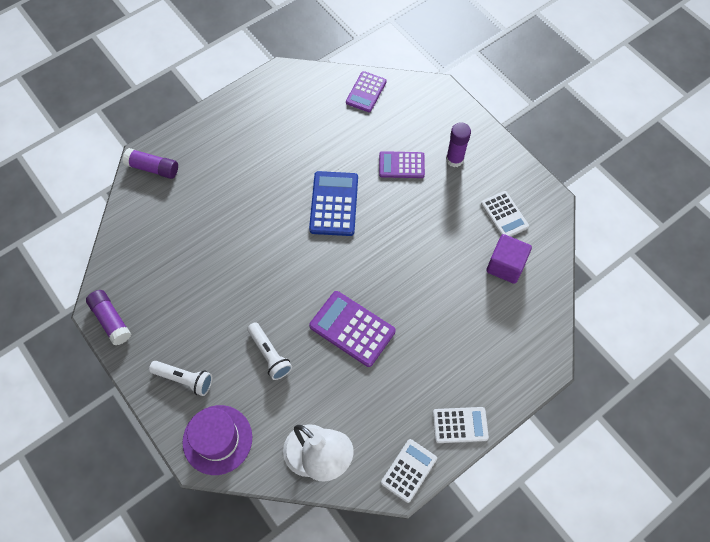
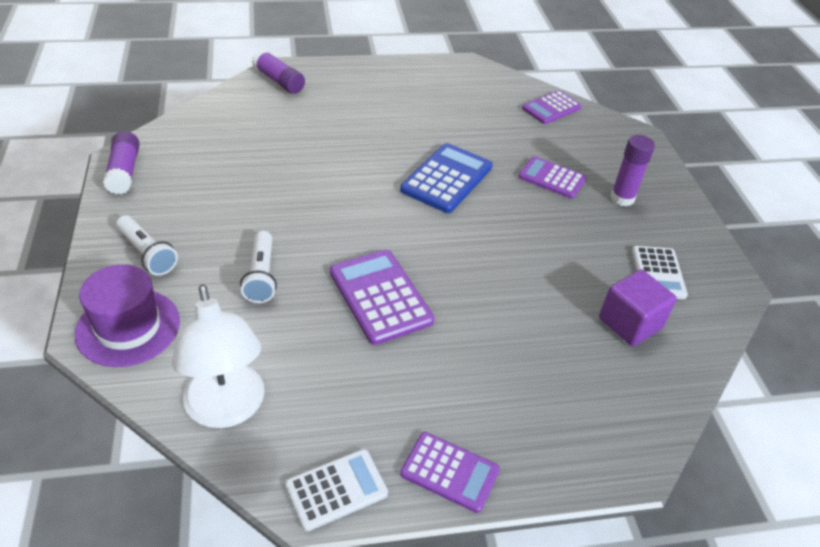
camera: 25 degrees right, 20 degrees down
(460, 425) = (449, 472): white calculator -> purple calculator

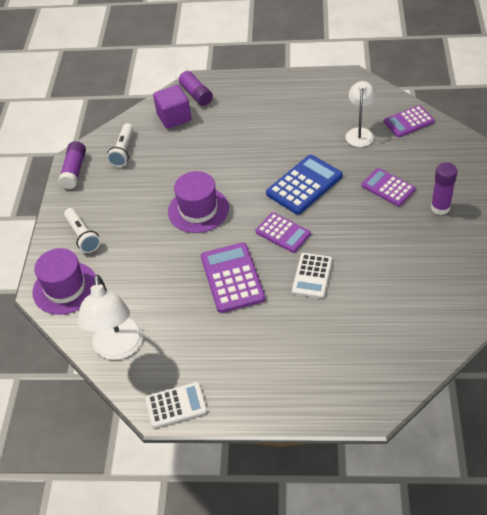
camera: 20 degrees right, 5 degrees up
(261, 276) = (154, 257): white flashlight -> white flashlight (123, 151)
(312, 213) = (198, 210): none -> purple hat
(449, 472) = (249, 402): purple calculator -> purple calculator (283, 233)
(498, 120) = (360, 133): none -> white lamp
(630, 323) = (408, 311): purple cube -> purple cube (174, 117)
(658, 273) = (446, 273): white calculator -> white calculator (312, 276)

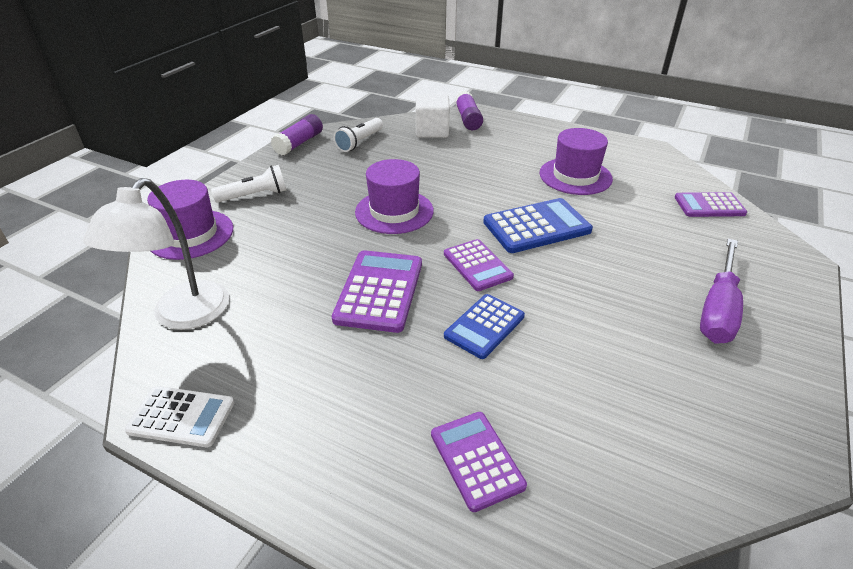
camera: 20 degrees right, 10 degrees down
(82, 236) = (254, 195): white flashlight -> white flashlight turned 105 degrees counterclockwise
(174, 117) = (432, 131): purple cube -> white cube
(308, 126) = (575, 176): none -> purple hat
(312, 276) = (484, 326): white calculator -> blue calculator
(360, 133) = (637, 198): white lamp -> none
(388, 187) = (648, 262): purple calculator -> purple calculator (476, 460)
(440, 208) = (718, 309): purple glue stick -> purple screwdriver

